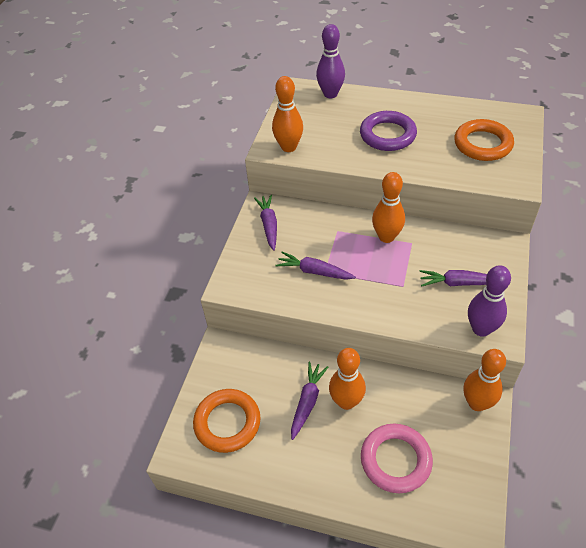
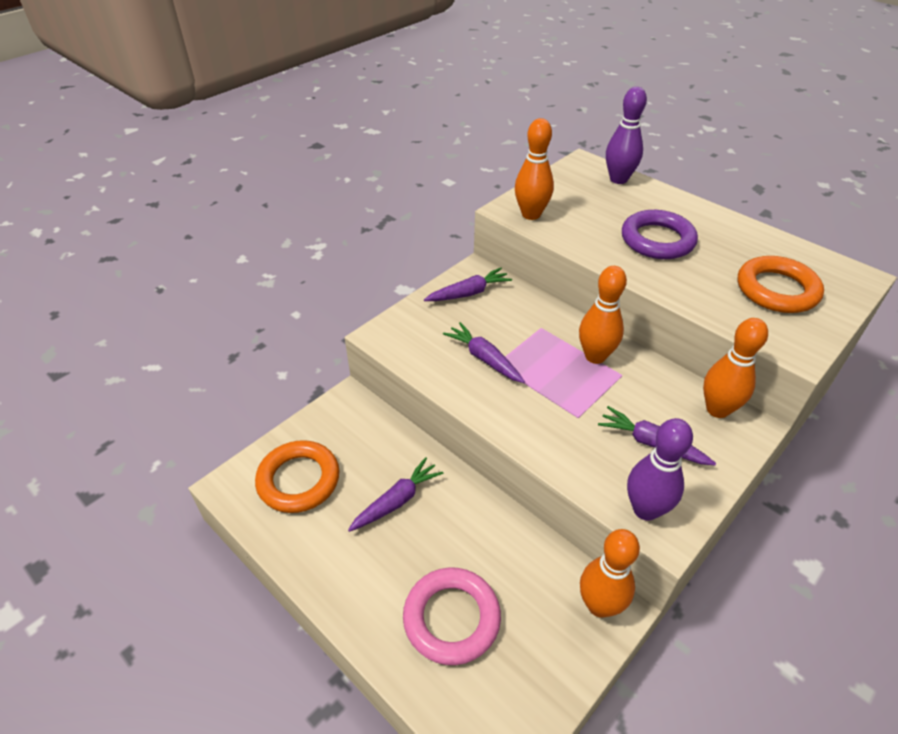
camera: 25 degrees right, 5 degrees down
(269, 225) = (469, 293): purple carrot -> purple carrot turned 45 degrees clockwise
(346, 401) = (440, 522): orange bowling pin -> orange bowling pin (717, 409)

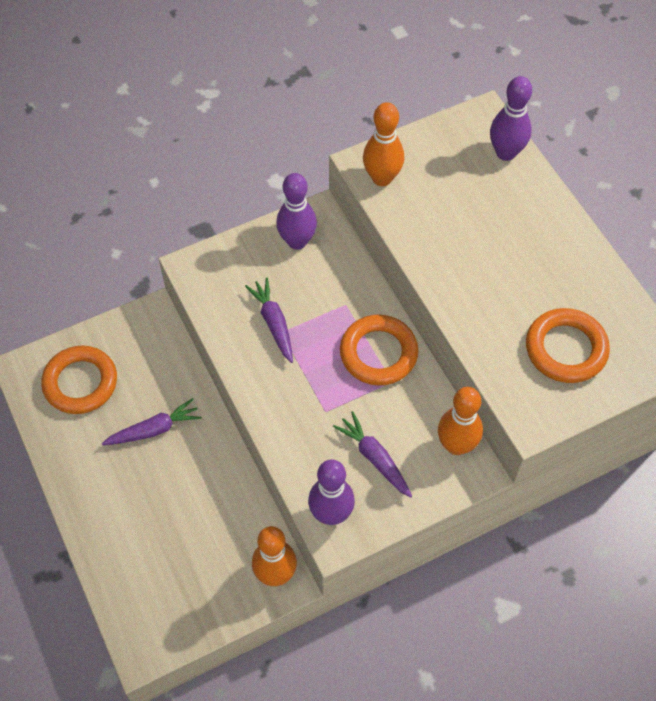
camera: 20 degrees right, 15 degrees up
(451, 618) = (154, 543): pink ring -> none
(469, 293) = (297, 241): purple carrot -> purple bowling pin
(595, 356) = (378, 353): orange bowling pin -> orange ring
(657, 240) = (490, 251): purple ring -> none

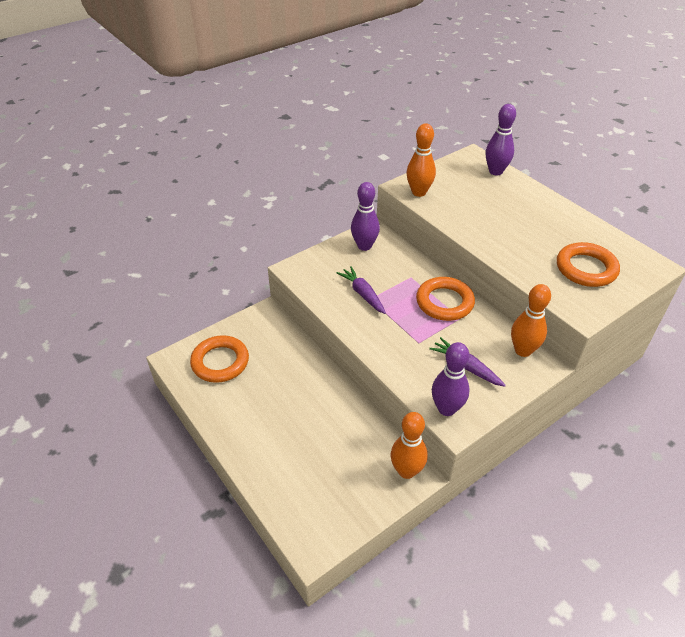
camera: 10 degrees left, 15 degrees down
(154, 429) = (284, 385): purple carrot -> none

